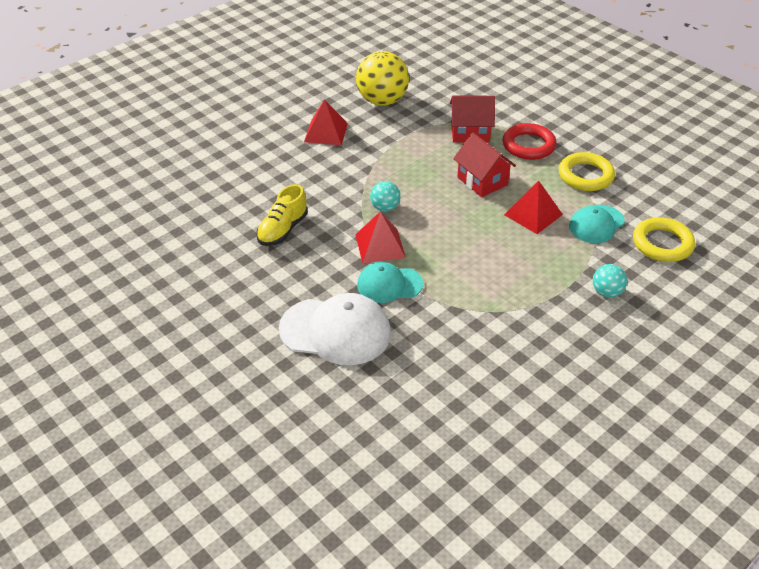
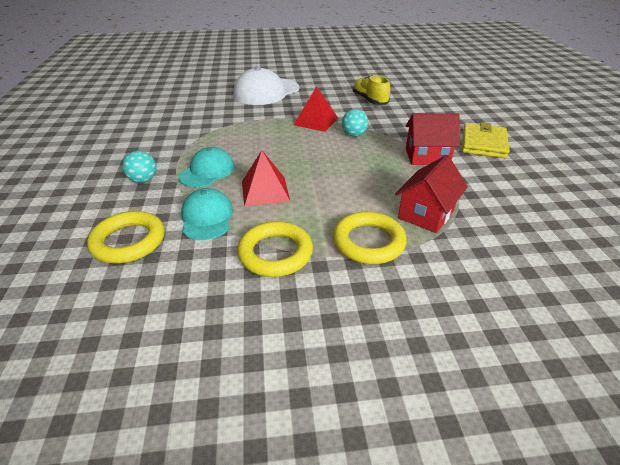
camera: 125 degrees right, 5 degrees down
(326, 132) = (483, 143): red pyramid -> yellow wallet
(382, 101) = (528, 186): yellow ball -> none
(389, 285) = (277, 113): turquoise cap -> turquoise cap (207, 171)
(482, 181) = (339, 186): red house -> red house (427, 156)
(528, 145) = (368, 242): red ring -> yellow ring

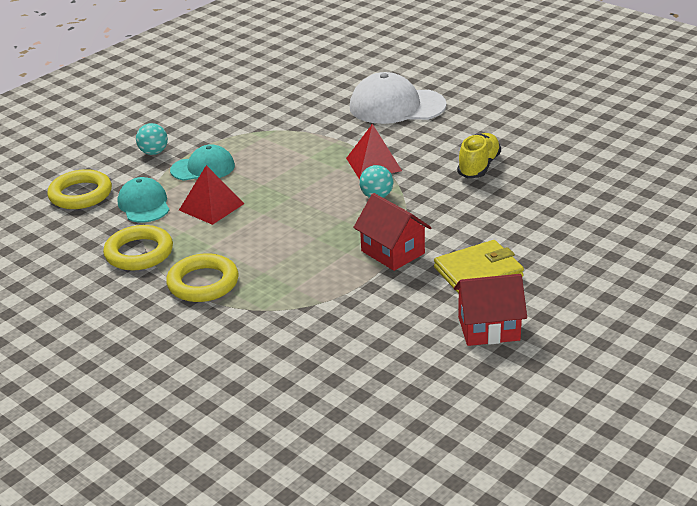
camera: 50 degrees right, 5 degrees down
(207, 217) = (144, 204): turquoise cap -> turquoise cap turned 60 degrees counterclockwise
(426, 214) = (281, 292): red house -> red house (488, 328)

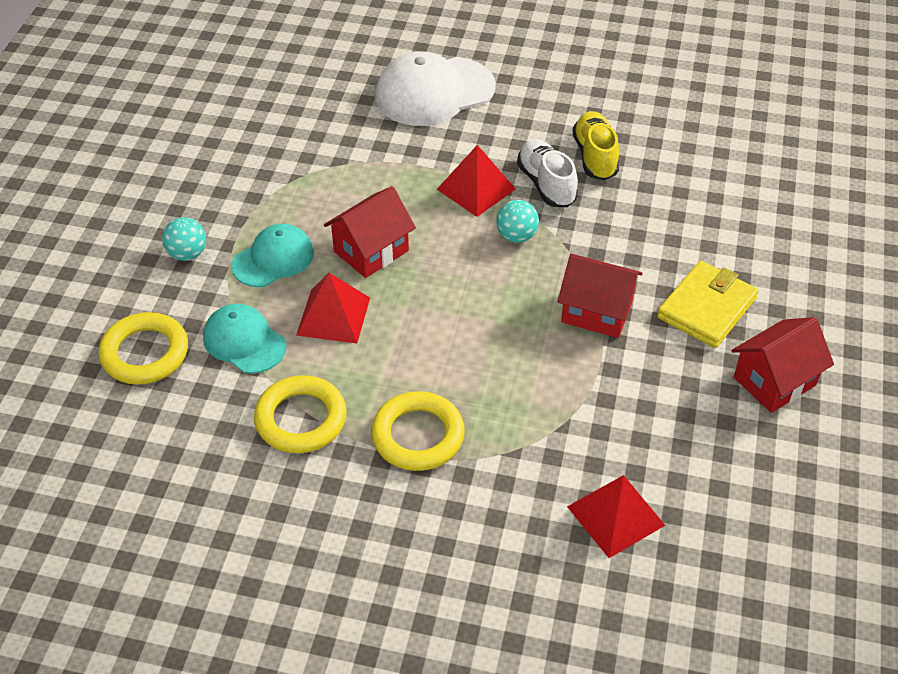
camera: 30 degrees left, 15 degrees up
(269, 179) = (371, 251): none -> red house
(292, 367) = (615, 515): none -> red pyramid
(427, 173) = (546, 184): none -> white shoe

